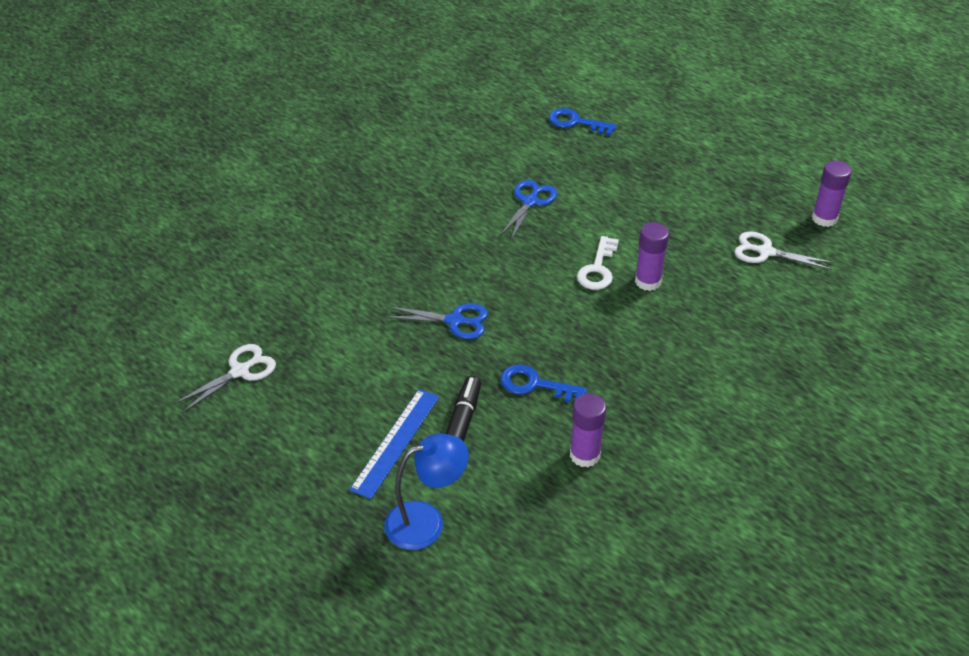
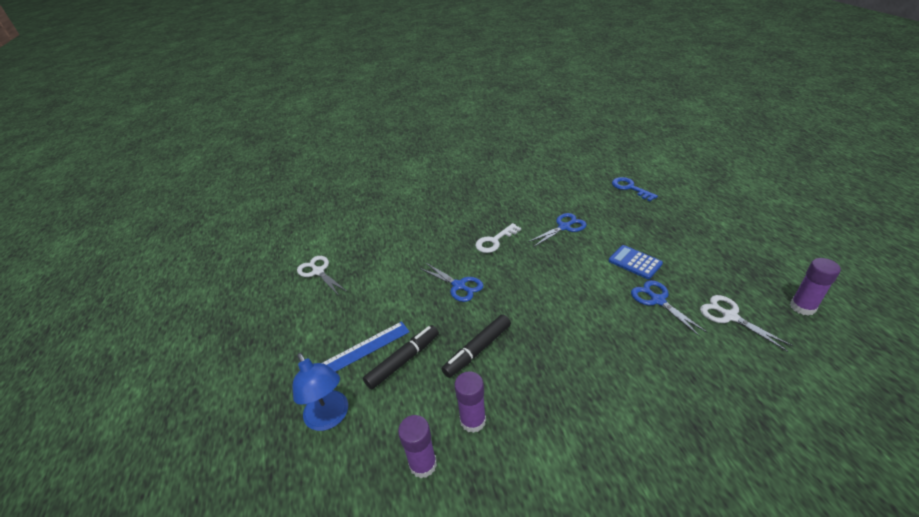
camera: 35 degrees right, 5 degrees down
(240, 371) = (318, 271): white scissors -> white scissors turned 120 degrees counterclockwise
(426, 521) = (330, 418): blue lamp -> blue lamp turned 45 degrees clockwise
(535, 385) = (477, 350): blue key -> black marker
(598, 269) = (581, 284): white key -> white key (495, 241)
(640, 222) = (635, 262): none -> blue calculator
(648, 281) = (613, 306): purple glue stick -> purple glue stick (423, 464)
(688, 259) = (657, 300): none -> blue scissors

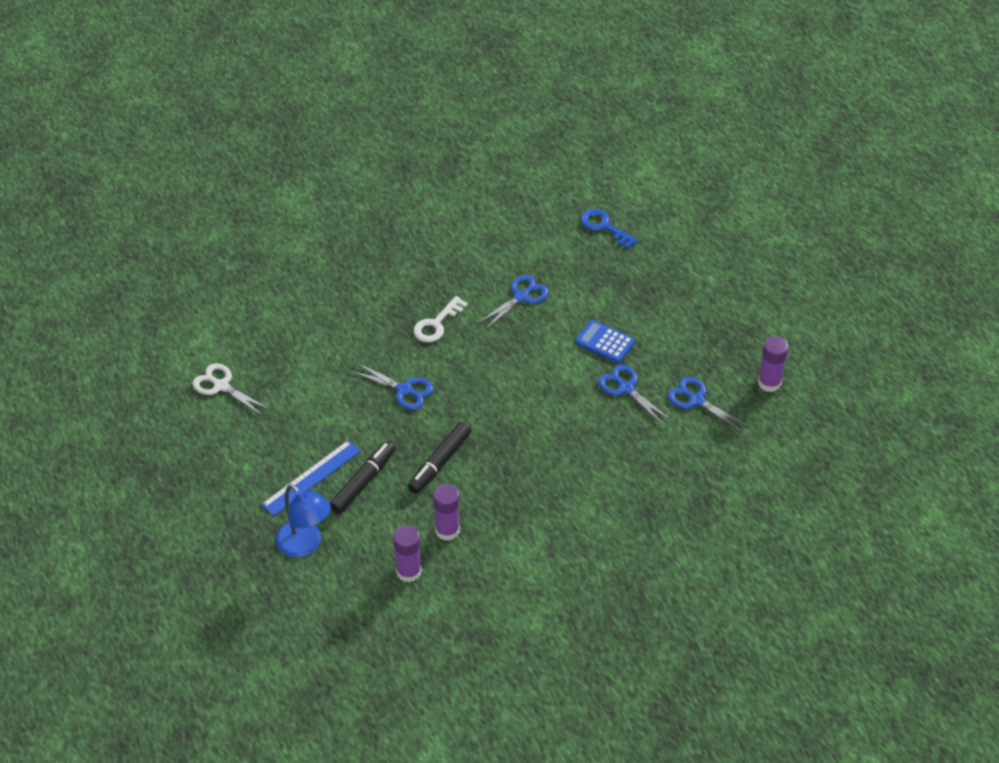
camera: 15 degrees left, 10 degrees up
(730, 316) = (696, 400): white scissors -> blue scissors

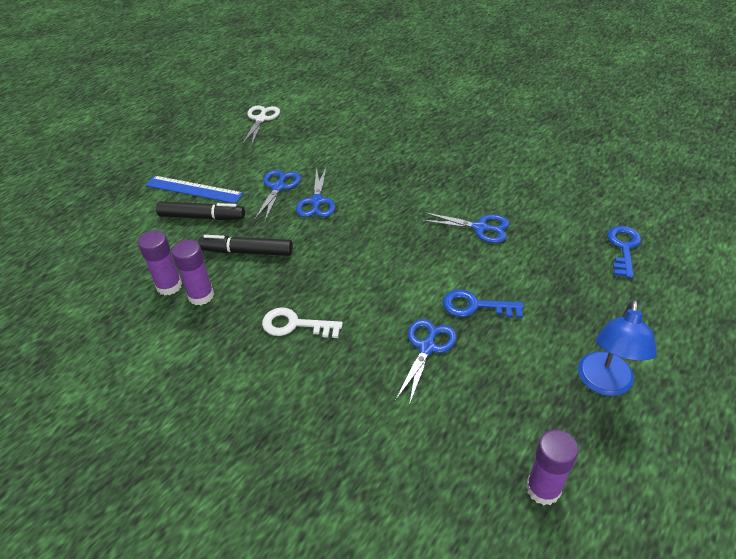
camera: 65 degrees right, 5 degrees down
(305, 545) = (121, 212): blue lamp -> blue lamp (604, 384)
(408, 571) = (111, 280): purple glue stick -> purple glue stick (201, 295)
(436, 324) = (404, 192): white key -> white key (295, 325)
(604, 342) = (475, 306): blue calculator -> blue key
(696, 400) = (457, 419): blue scissors -> blue scissors (278, 187)

